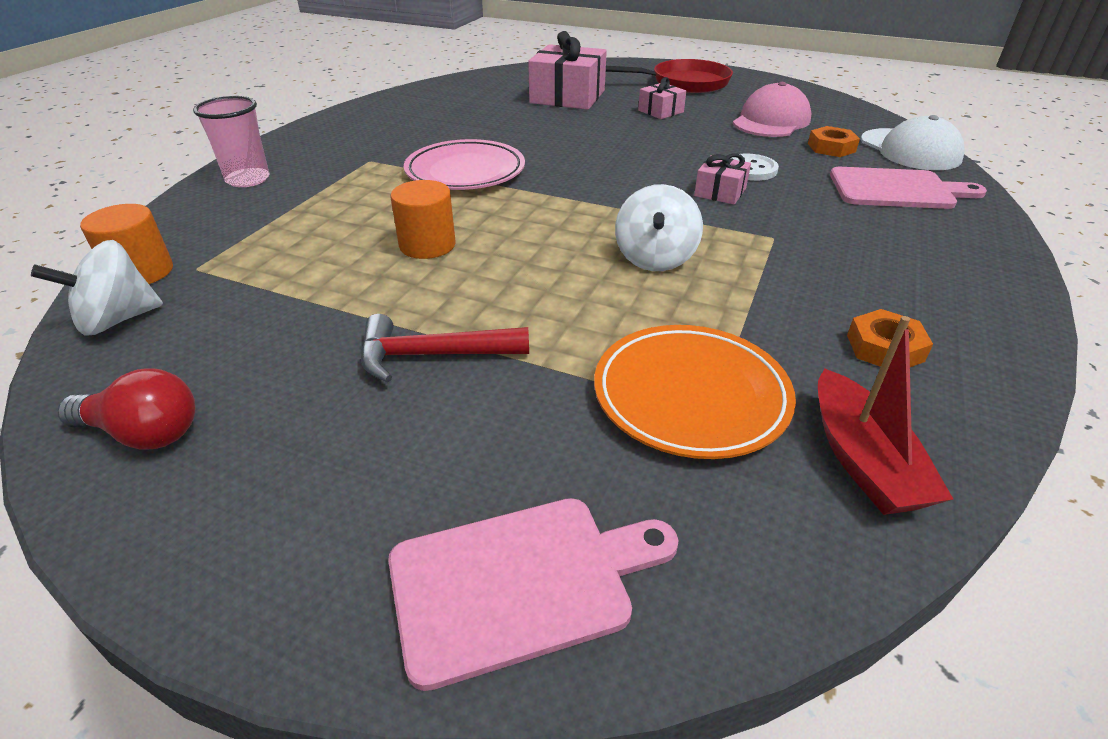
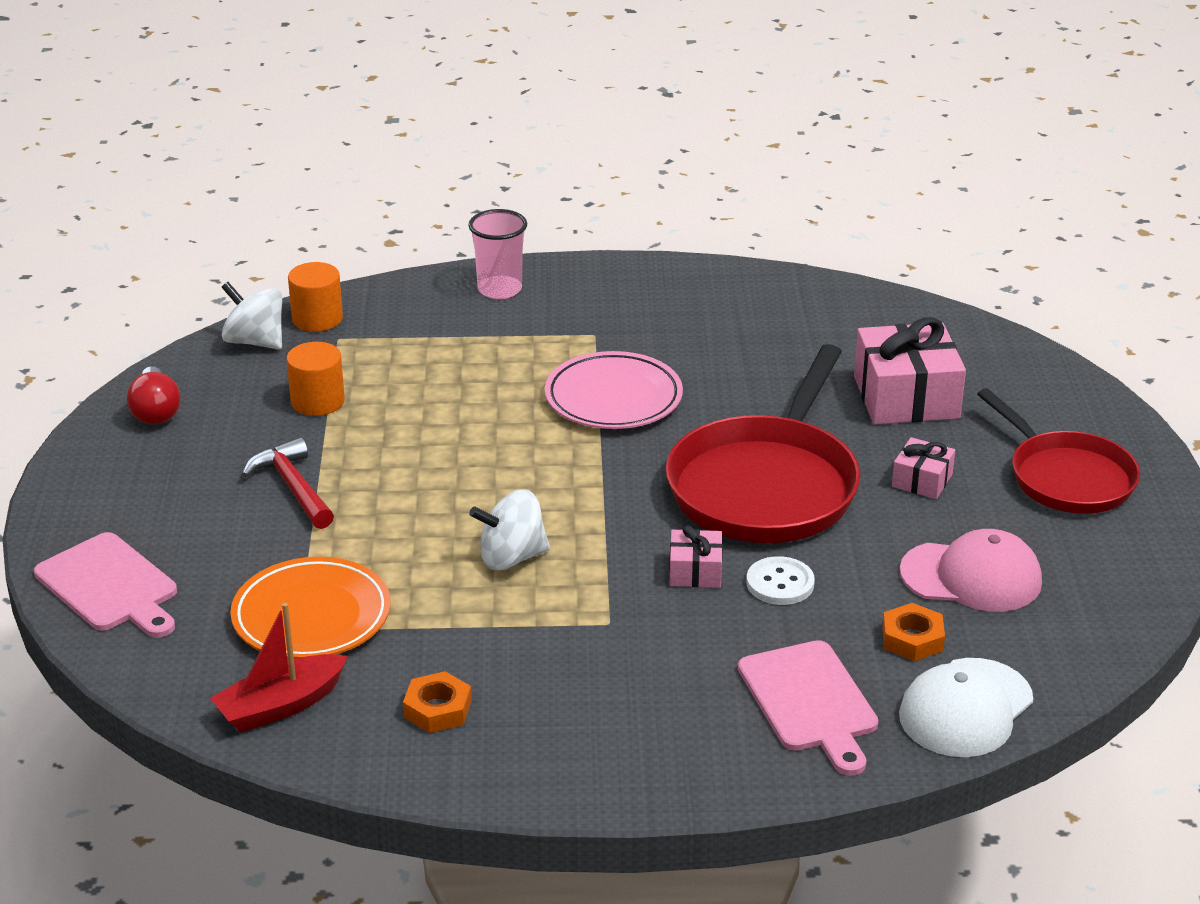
camera: 65 degrees right, 5 degrees down
(427, 245) = (448, 429): orange cylinder -> orange cylinder (317, 401)
(630, 149) = (766, 486): none -> red pan

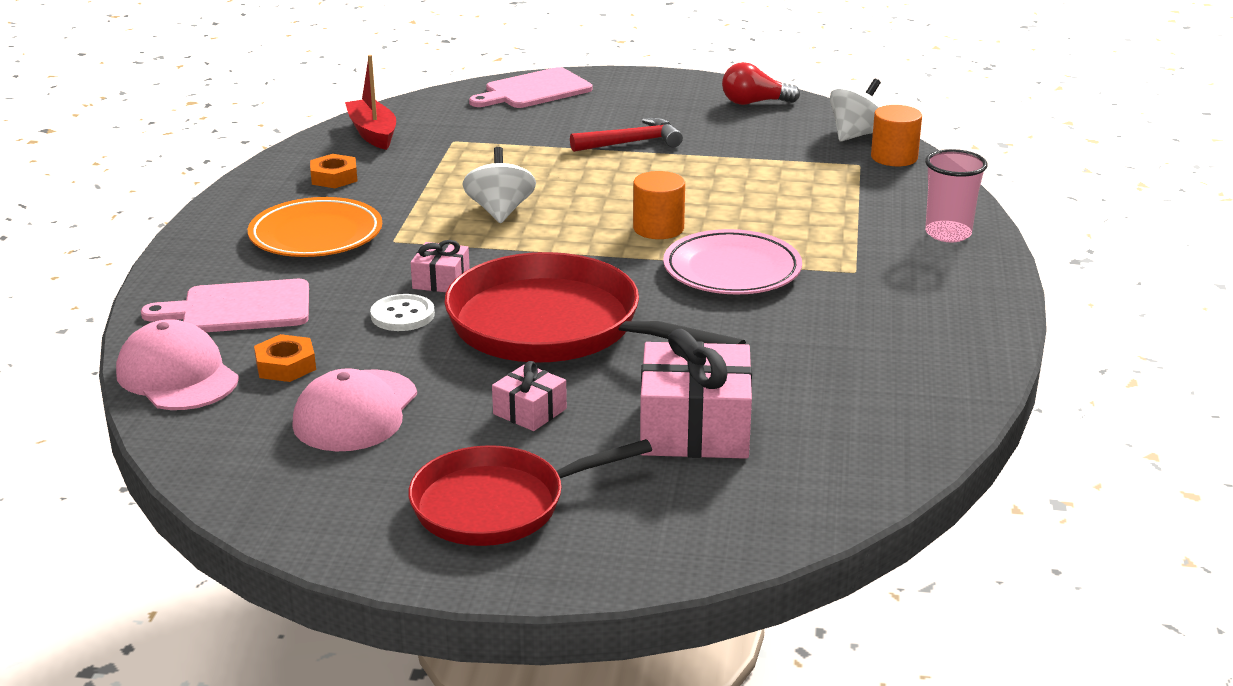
camera: 100 degrees right, 5 degrees down
(311, 616) = (465, 144): orange plate -> orange plate (316, 235)
(317, 401) = (755, 154): orange cylinder -> orange cylinder (658, 228)
(966, 708) = (177, 376): white cap -> pink cap

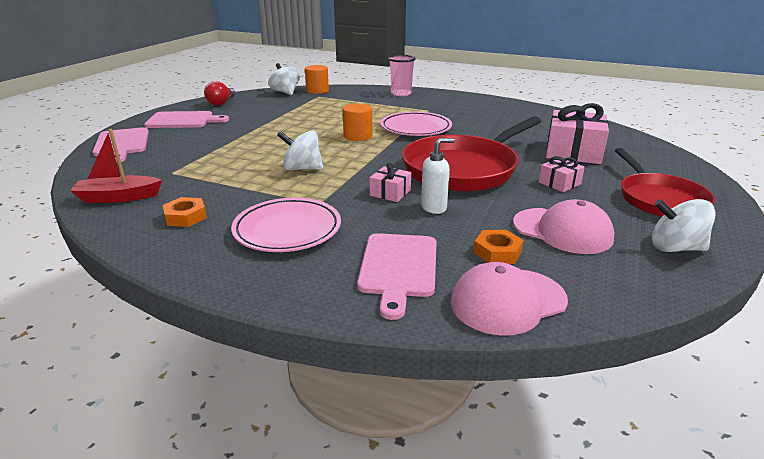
camera: 75 degrees left, 0 degrees up
(316, 235) = (287, 230): orange plate -> pink plate
(322, 501) = (675, 248): none -> white spinning top
(402, 315) = (434, 207): white button -> white soap dispenser
(631, 143) = (239, 130): red hammer -> none
(649, 99) = (183, 120): none -> pink cutting board

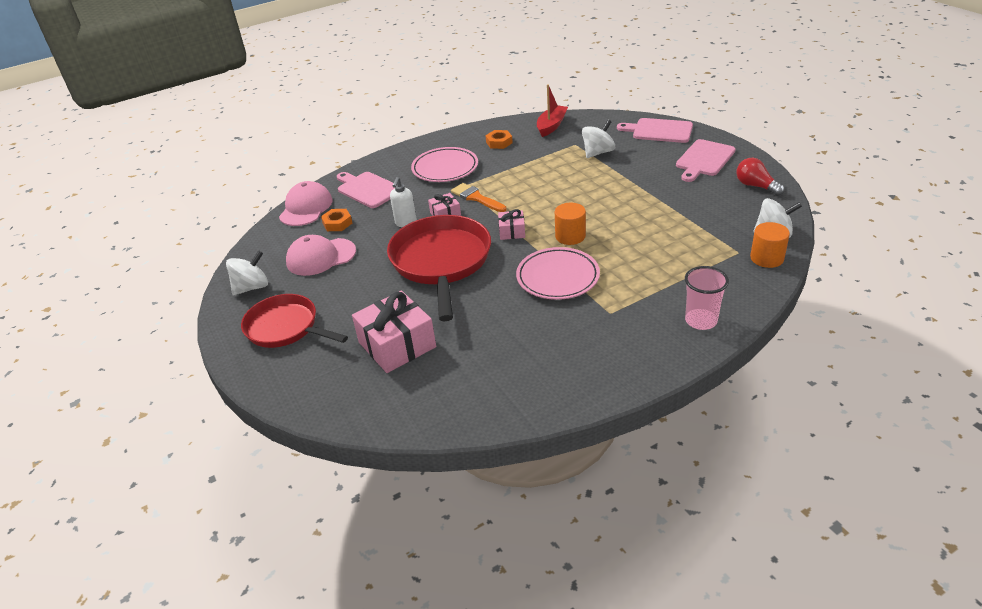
camera: 130 degrees right, 10 degrees up
(302, 169) = (526, 192): white spinning top -> white spinning top (598, 152)
(339, 188) = (476, 198): none -> orange brush
(559, 183) = (364, 295): pink gift -> pink gift (512, 231)

